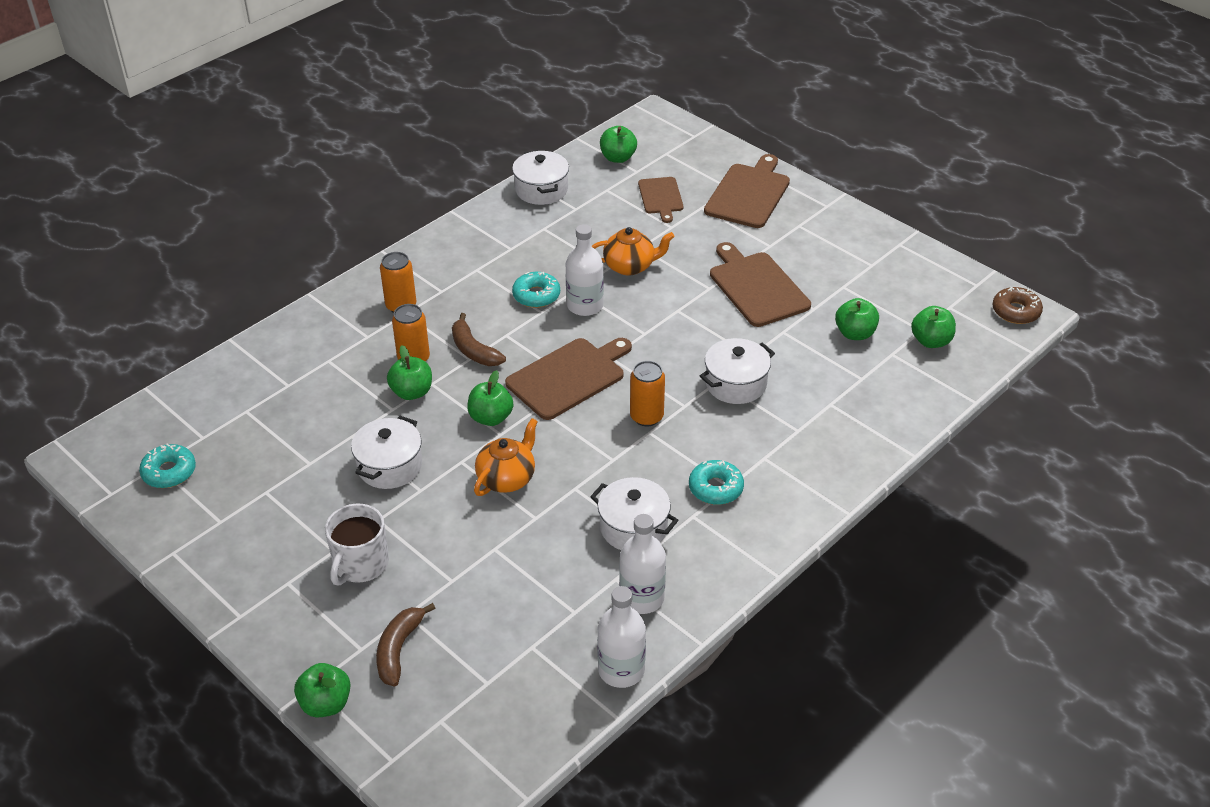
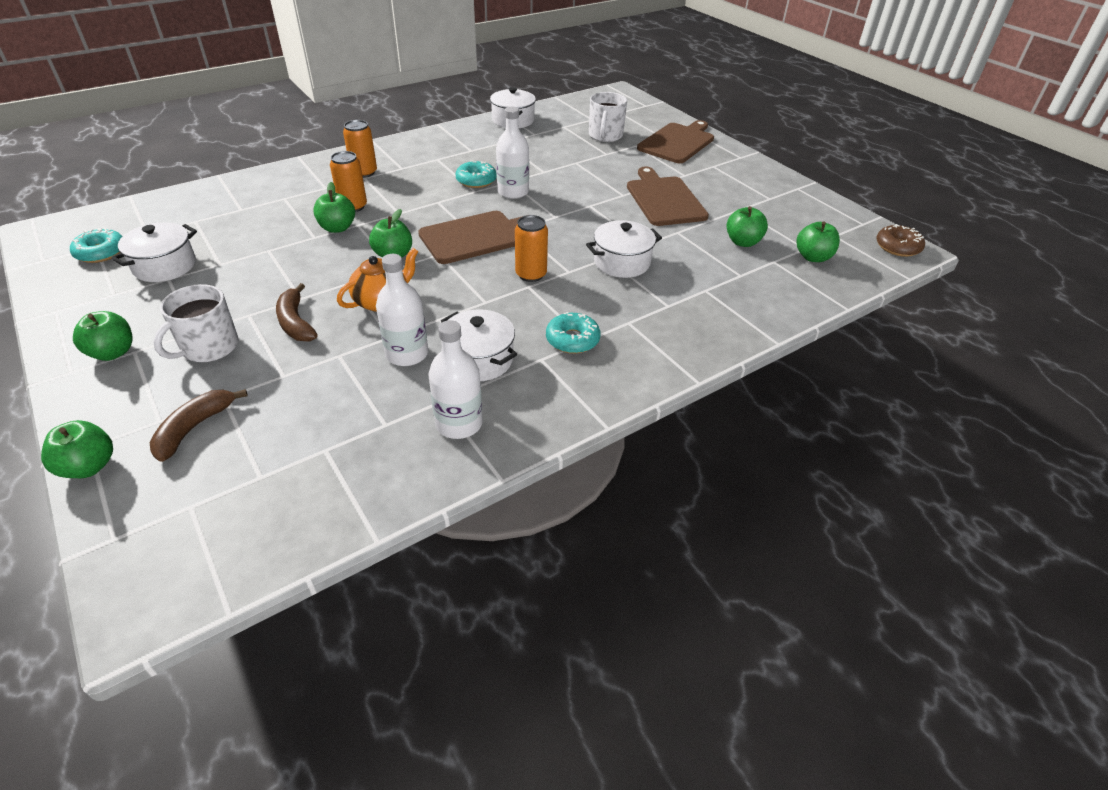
camera: 10 degrees right, 0 degrees up
(390, 466) = (285, 276): white pot -> white pot (165, 266)
(473, 350) = (405, 208): brown banana -> brown banana (296, 322)
(618, 158) = (581, 110): green apple -> green apple (113, 352)
(621, 670) = (405, 490): white bottle -> white bottle (407, 354)
(630, 266) = (562, 173): orange teapot -> none
(661, 197) = (605, 136): brown cutting board -> white mug

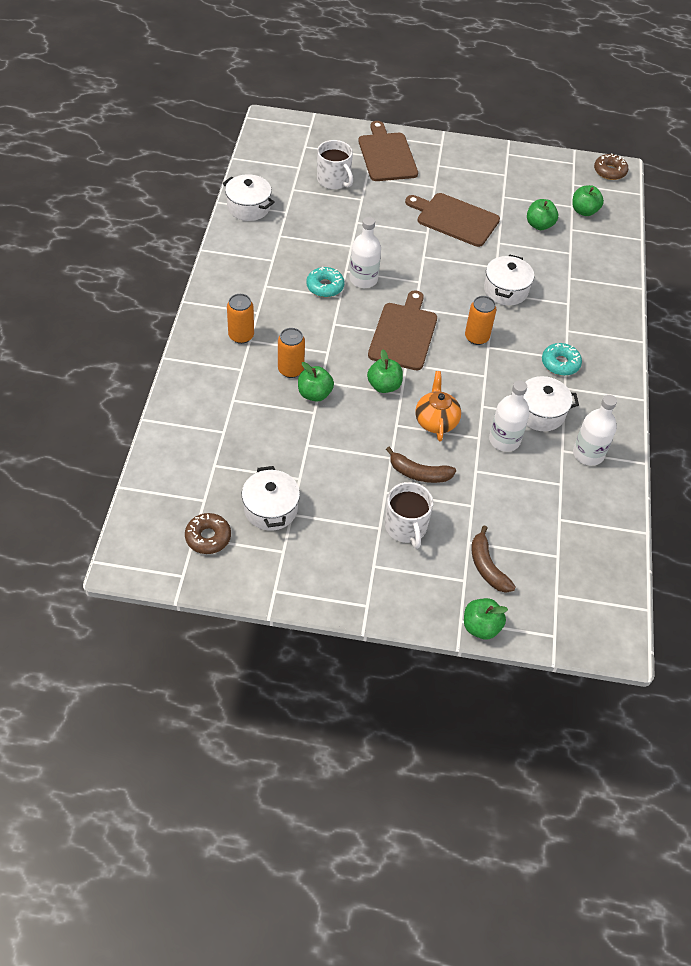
camera: 50 degrees left, 10 degrees up
(101, 252) = (208, 537): turquoise donut -> brown donut
(113, 352) = (364, 577): green apple -> none

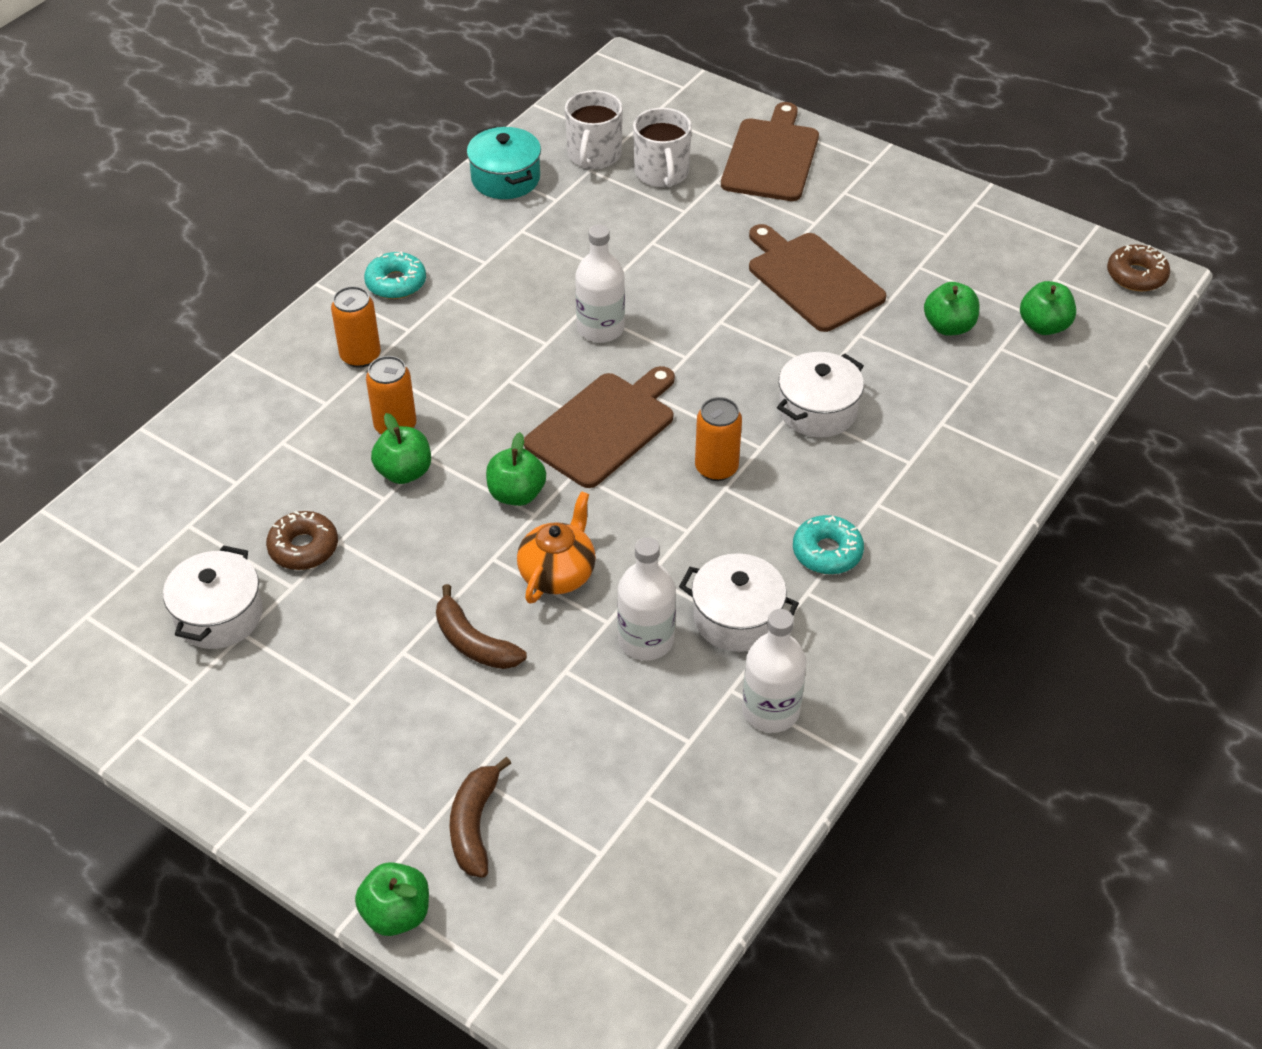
camera: 30 degrees right, 5 degrees down
(208, 537) = (104, 623): brown donut -> brown donut (303, 548)
(248, 207) = (505, 179): white pot -> turquoise pot
(325, 286) = (534, 322): turquoise donut -> turquoise donut (396, 283)
(406, 527) = (394, 716): white mug -> white mug (594, 155)

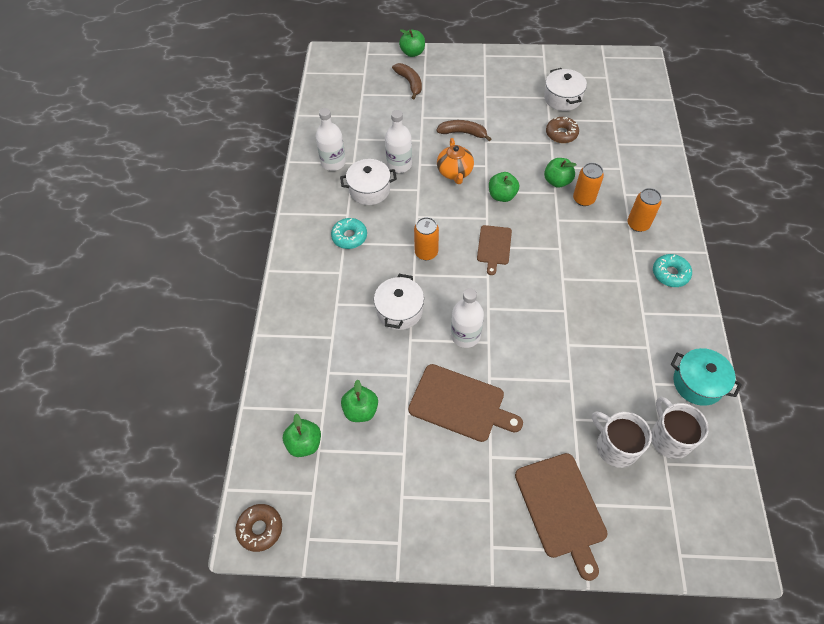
camera: 150 degrees right, 10 degrees up
(600, 328) = (544, 302): white bottle -> white bottle (465, 335)
(603, 426) = (494, 247): brown cutting board -> brown cutting board, size x0.61

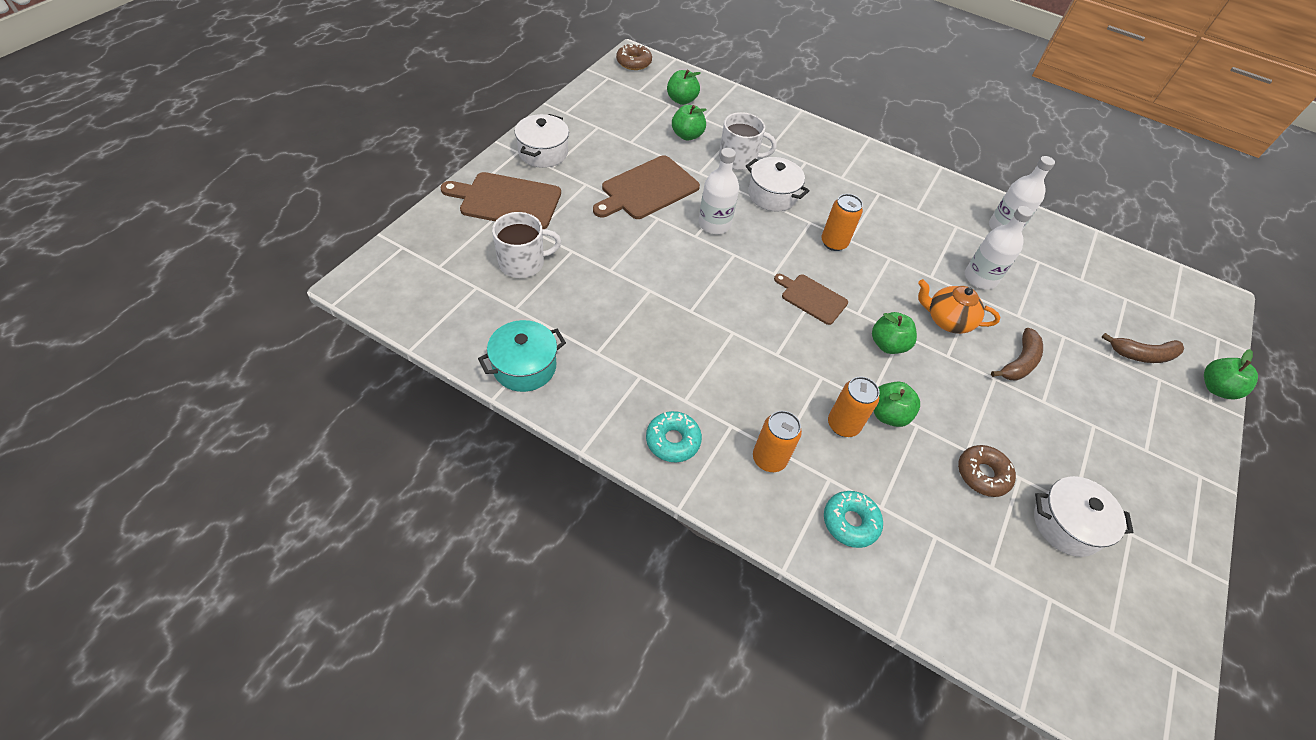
camera: 110 degrees right, 5 degrees down
(349, 237) = (885, 199): turquoise donut -> turquoise donut (850, 522)
(369, 190) = (947, 239): white pot -> white pot (543, 152)
(669, 438) = (495, 305): white mug -> white mug (739, 159)

